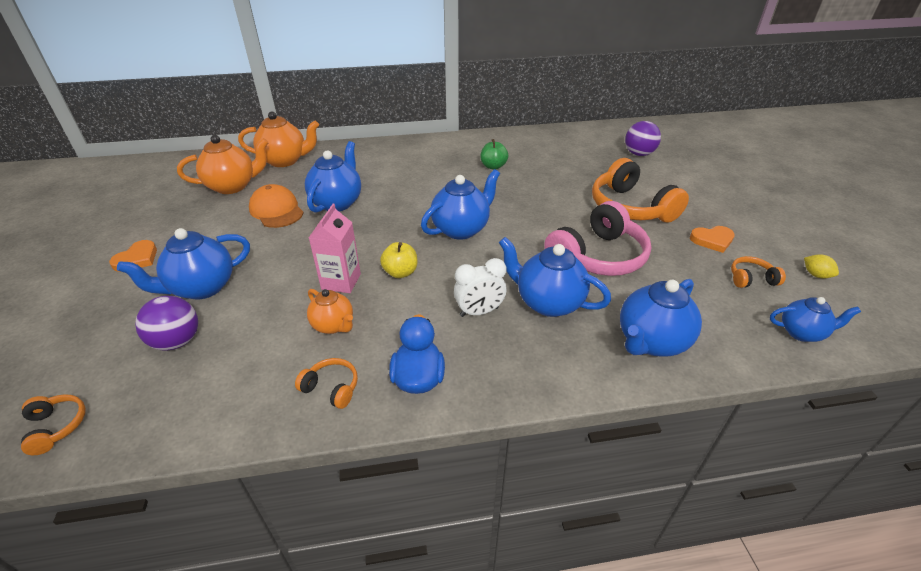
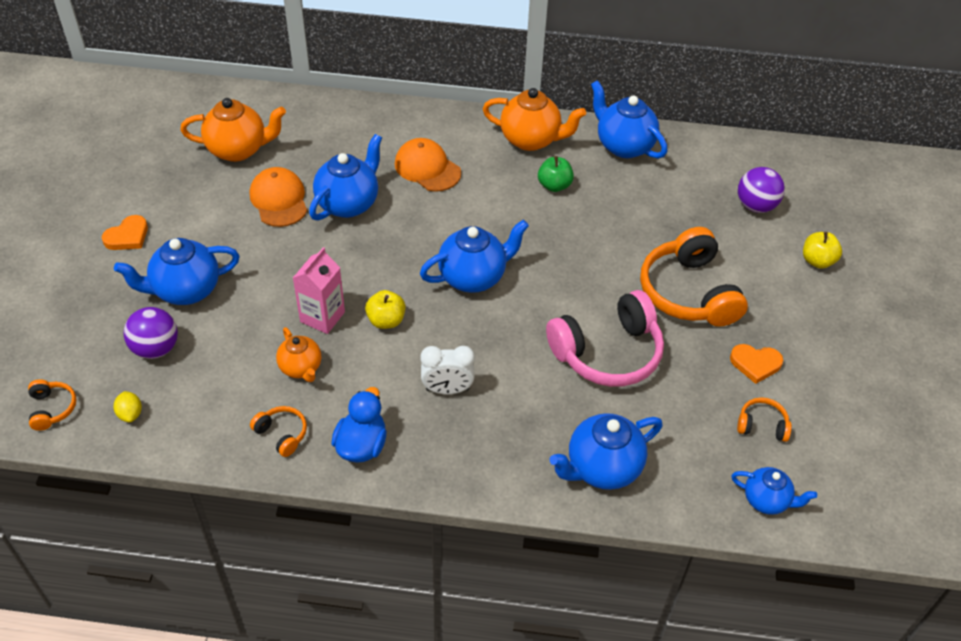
camera: 15 degrees right, 10 degrees up
(285, 161) = (306, 119): orange teapot -> orange teapot (531, 140)
(392, 172) = (427, 168): none -> orange cap
(548, 302) = (522, 397): blue teapot -> blue teapot (623, 146)
(702, 174) = (817, 261): none -> yellow apple
(816, 275) = (841, 439): yellow lemon -> yellow lemon (130, 414)

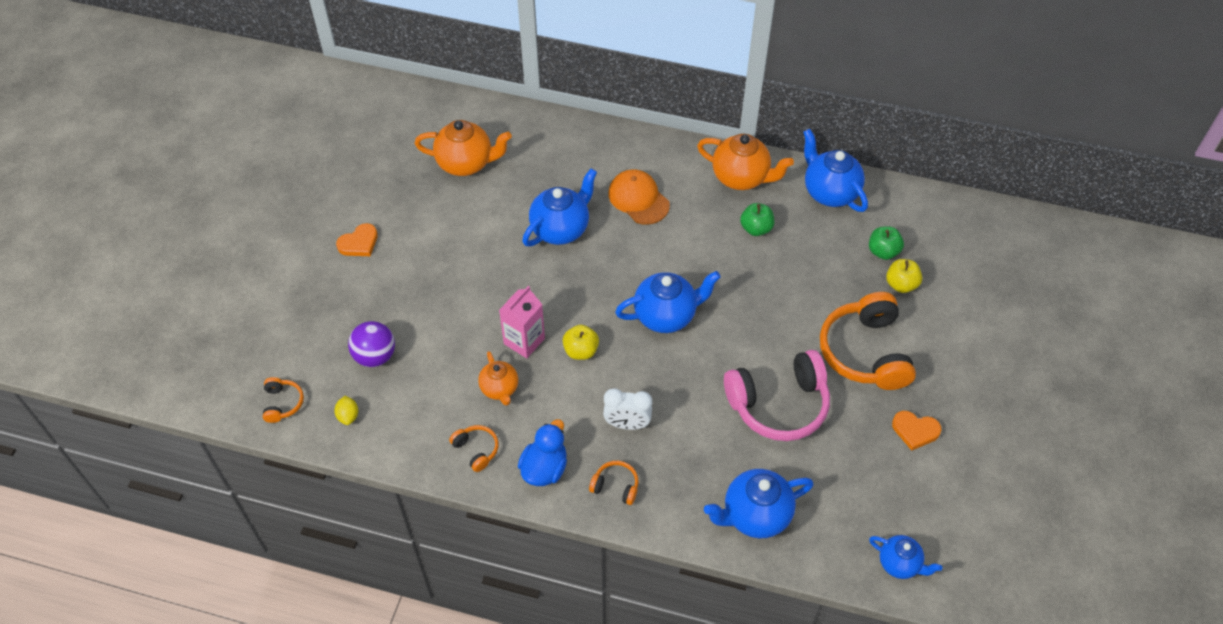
camera: 10 degrees right, 5 degrees up
(186, 290) = (406, 302): blue teapot -> none
(279, 200) = (498, 219): orange cap -> none
(688, 196) = (883, 251): none -> green apple
(756, 206) = (947, 268): purple ball -> none
(762, 425) = (909, 492): orange headphones -> orange headphones (616, 486)
(817, 261) = (996, 332): yellow apple -> yellow apple (901, 284)

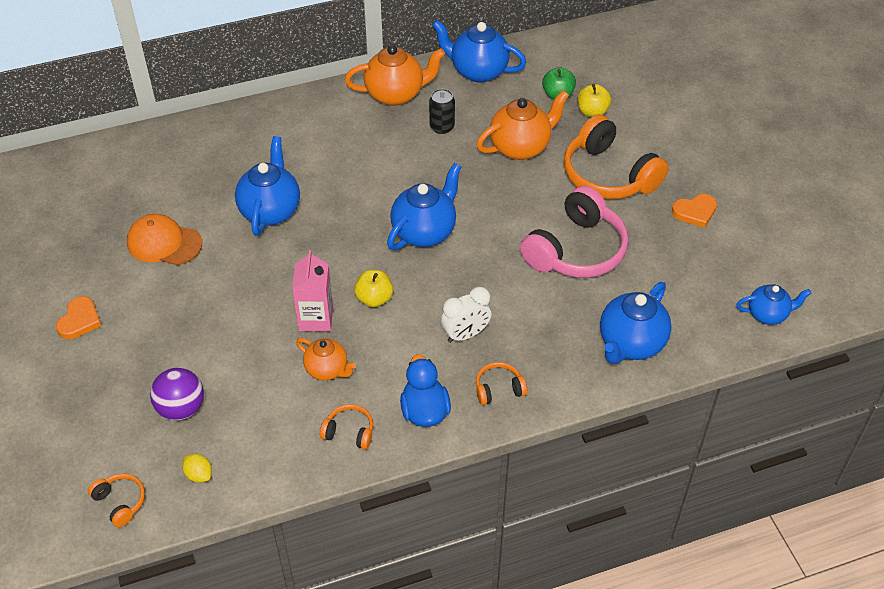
camera: 35 degrees left, 5 degrees down
(466, 163) = (131, 200): orange teapot -> orange teapot (520, 147)
(638, 199) = (320, 153): orange cap -> orange cap (164, 243)
(756, 228) = (442, 127): green apple -> black can

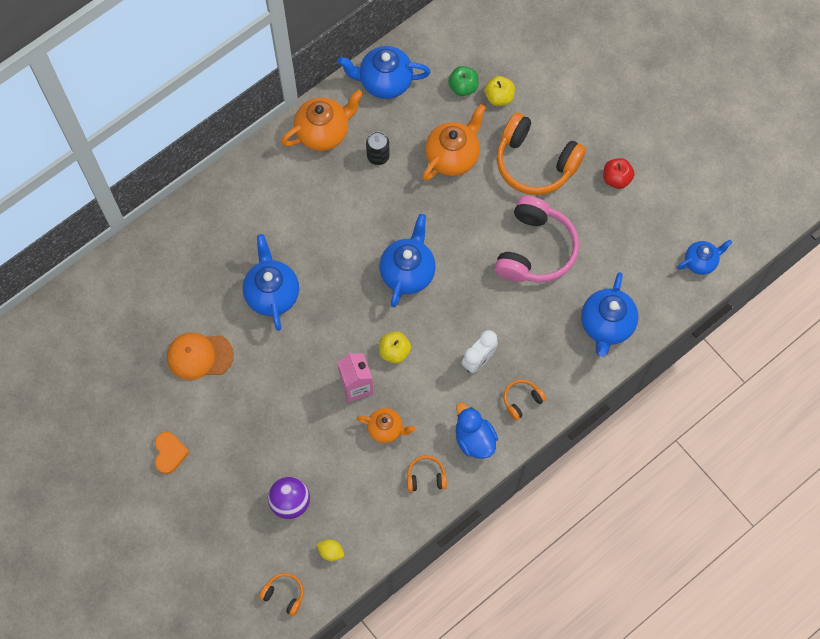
camera: 20 degrees left, 20 degrees up
(695, 212) = (616, 179): orange heart -> red apple

